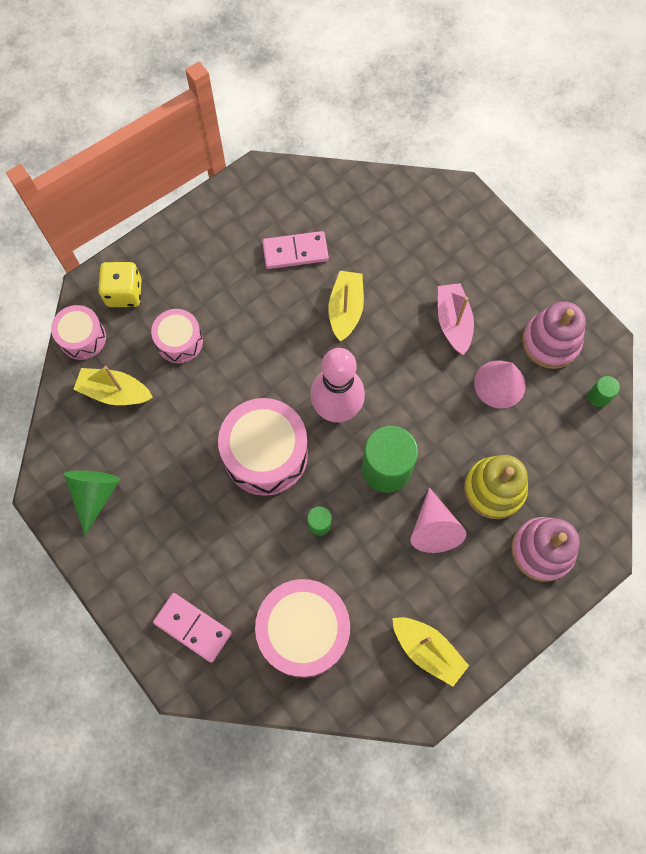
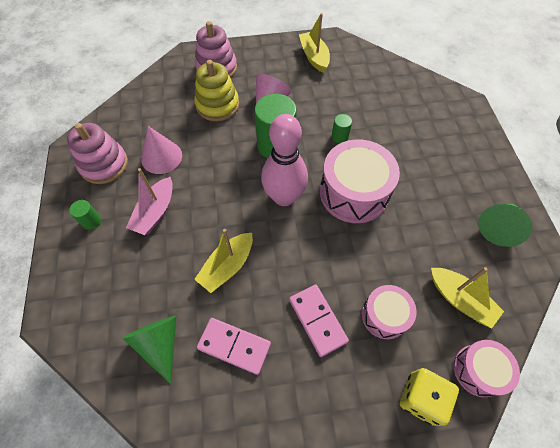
camera: 150 degrees left, 10 degrees down
(193, 627) = (449, 122): pink domino -> pink domino (317, 320)
(303, 631) = (380, 92): pink drum -> none
(357, 222) = (160, 343): none -> green cone
(598, 397) = (109, 120): green cylinder -> green cylinder (91, 221)

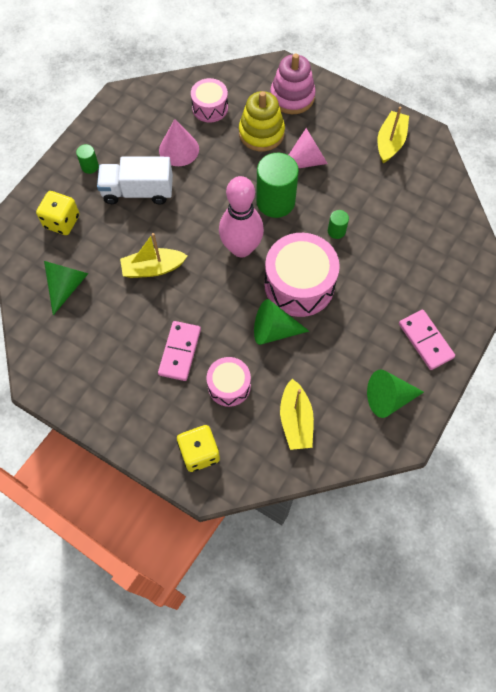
camera: 40 degrees right, 5 degrees up
(104, 164) = (132, 127): pink stacking toy -> none
(104, 287) = (62, 221): none -> yellow dice
(155, 212) = (138, 191): pink boat -> white truck
(234, 346) = (110, 324): pink domino -> pink domino (425, 341)
(371, 241) = (274, 330): none -> green cone
(478, 370) = (257, 471): pink drum -> pink drum (210, 108)

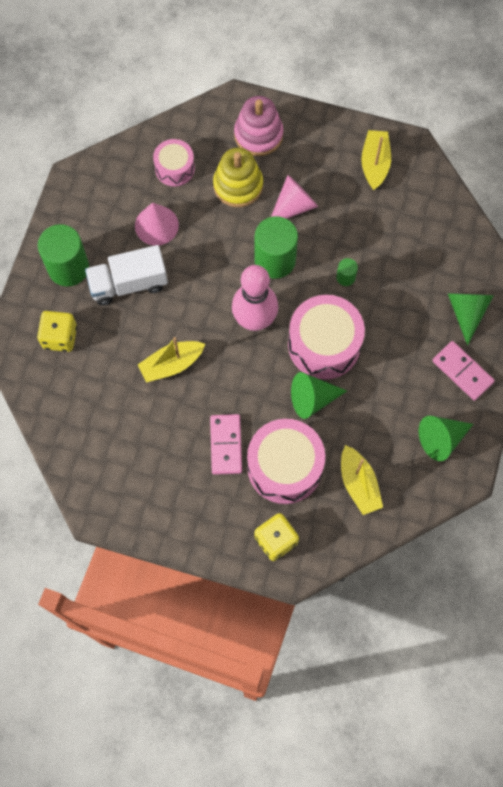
camera: 15 degrees left, 5 degrees up
(66, 285) = (89, 405): green cone -> green cone (466, 312)
(90, 166) = (68, 268): green cylinder -> green cylinder, size x2.17
(229, 386) = (284, 467): pink drum -> pink drum, size x1.74

